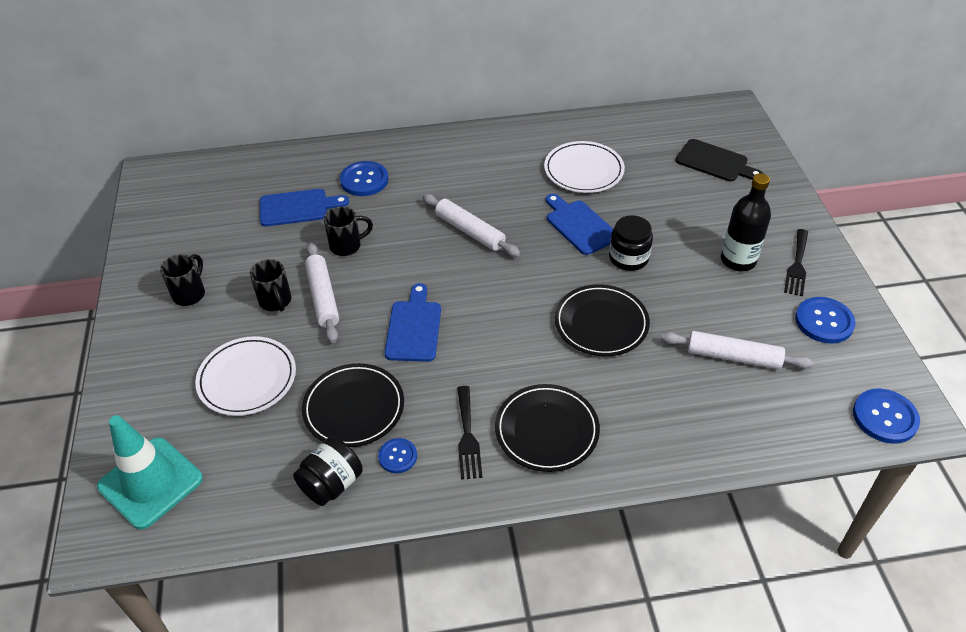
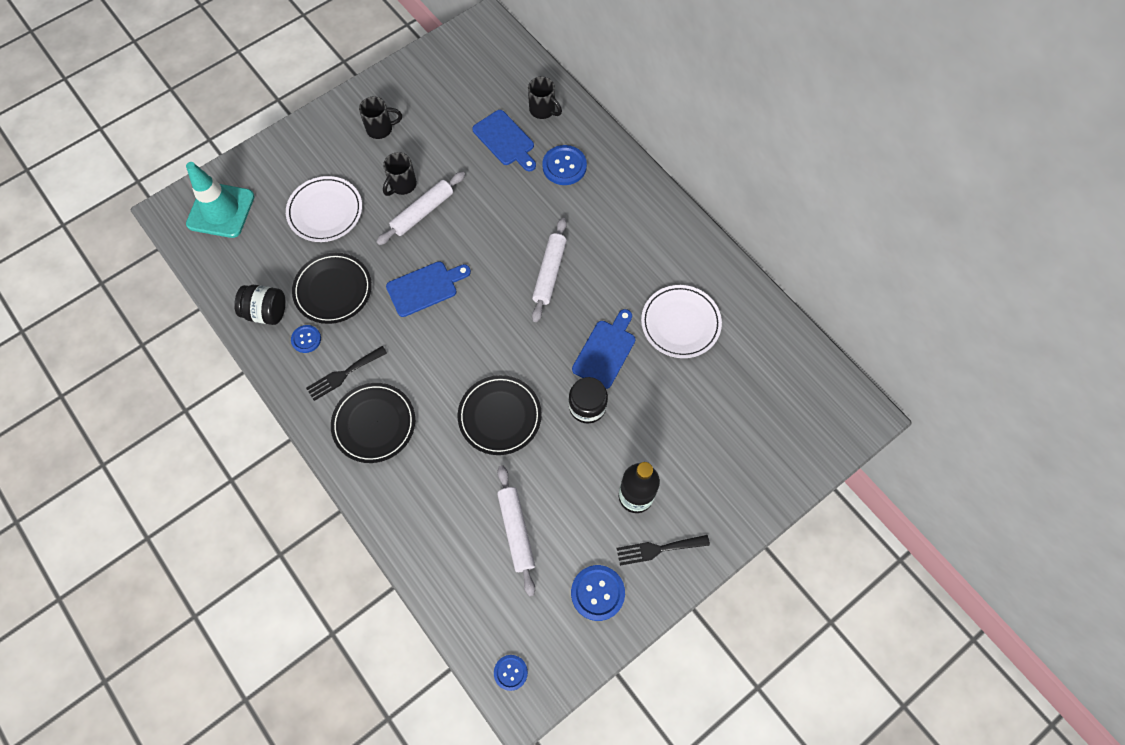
camera: 60 degrees right, 20 degrees up
(347, 246) = (483, 197): black mug -> black mug (543, 110)
(715, 162) = (764, 429): black cutting board -> none
(885, 417) = (510, 672): blue button -> blue button, size x0.61

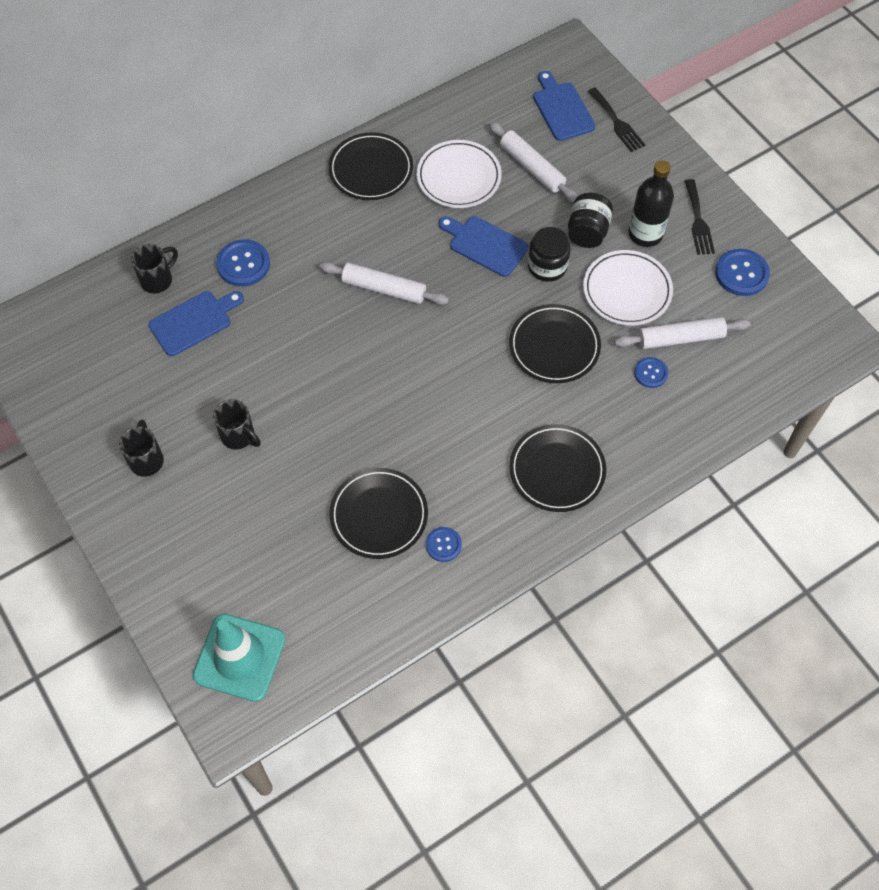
camera: 85 degrees left, 5 degrees down
(266, 312) = (401, 593): black jar -> black jar (587, 232)
(325, 211) = (263, 525): white plate -> white plate (627, 290)
(343, 374) = (493, 502): black fork -> black fork (617, 122)
(422, 212) = (282, 414): white rolling pin -> white rolling pin (532, 167)
(425, 288) = (388, 414): blue cutting board -> blue cutting board (562, 109)
(510, 672) = (820, 351): blue button -> blue button (650, 373)
(678, 250) = (371, 169): none -> black plate

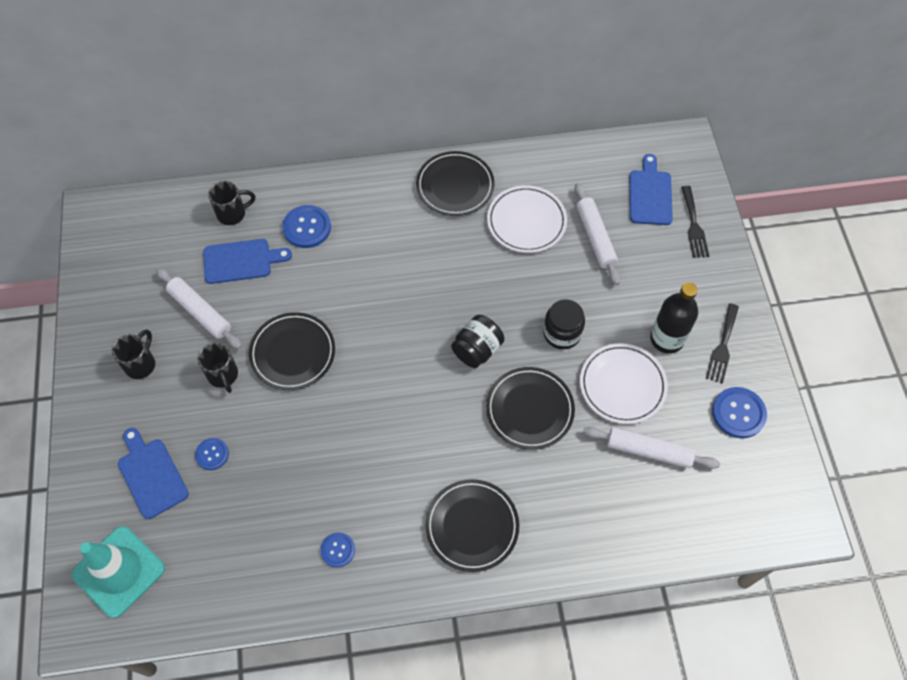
camera: 25 degrees right, 0 degrees up
(379, 515) = (298, 497): black plate -> black plate (293, 353)
(384, 289) = (410, 296): white rolling pin -> white rolling pin (200, 312)
(485, 245) = (517, 291): blue cutting board -> blue cutting board (151, 475)
(587, 232) = (614, 316): black jar -> black jar (477, 350)
(650, 373) = (604, 472): blue button -> blue button (212, 454)

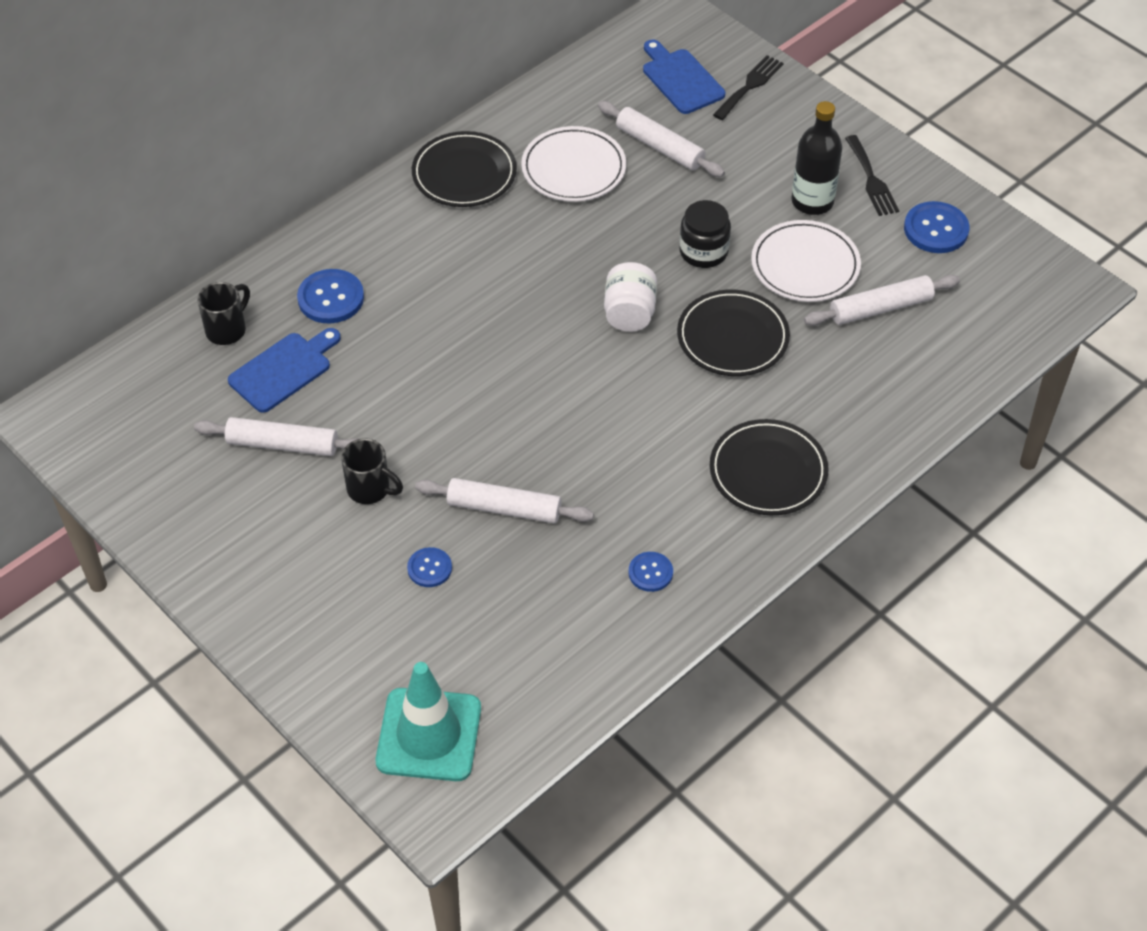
camera: 35 degrees left, 10 degrees down
(141, 364) = (260, 532): black mug -> none
(151, 475) = (378, 627): blue cutting board -> none
(288, 442) = (504, 508): none -> white rolling pin
(293, 353) = (430, 425): black plate -> none
(477, 350) = (629, 313): black jar -> white jar
(694, 225) = (750, 86): black fork -> black fork turned 105 degrees counterclockwise

